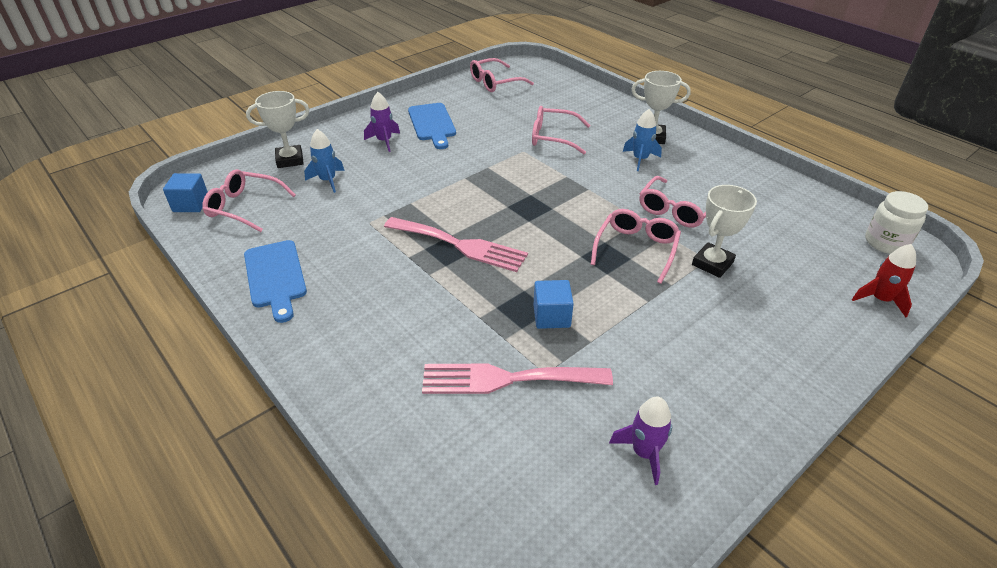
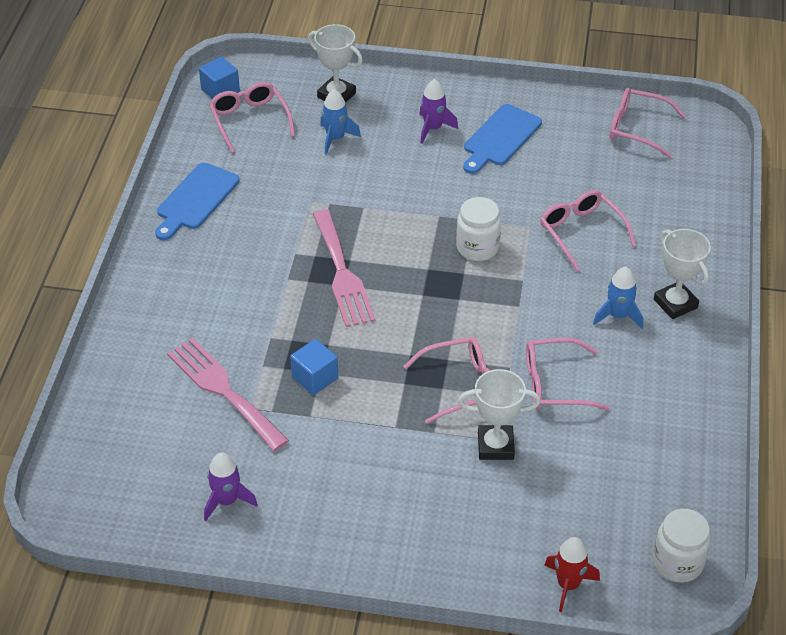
camera: 50 degrees right, 5 degrees up
(514, 178) = (477, 247): none -> white jar

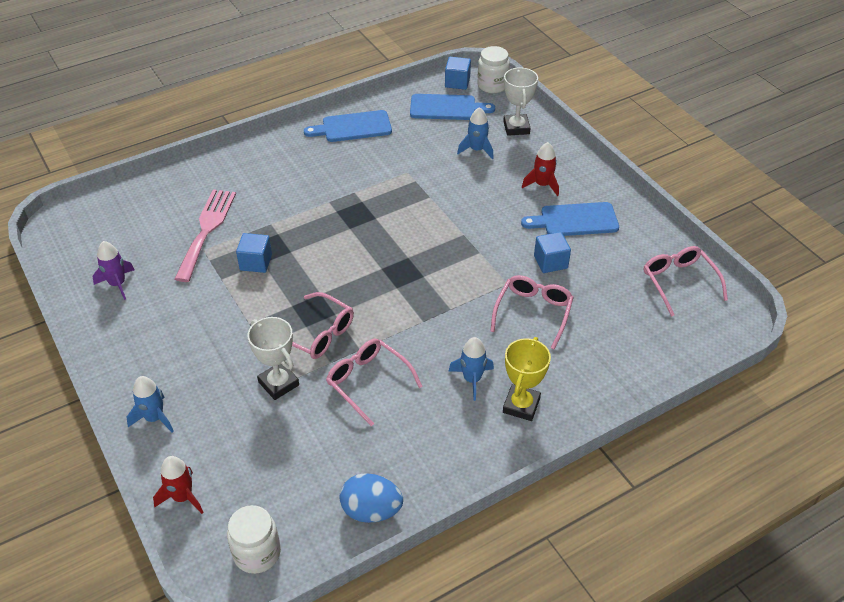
camera: 50 degrees right, 0 degrees up
(249, 120) = (446, 108): pink glasses -> blue cutting board
(342, 273) = (360, 222): pink fork -> none
(433, 128) = (542, 185): purple rocket -> red rocket
(450, 559) = (154, 418): none -> blue rocket
(477, 247) = (455, 269): white jar -> white jar (492, 85)
(534, 184) = (550, 262): none -> blue cube
(675, 303) = (521, 405): white trophy -> yellow trophy
(699, 462) = (371, 510): none -> blue egg

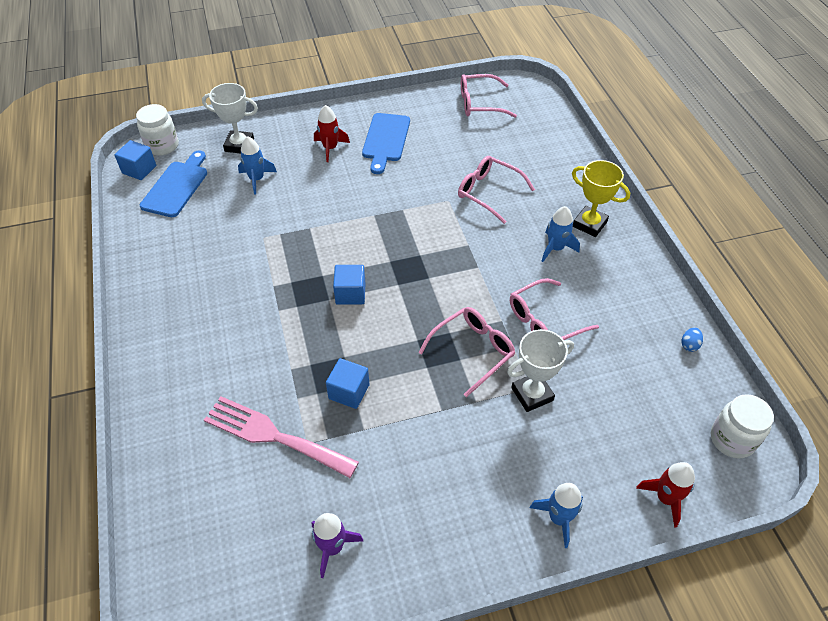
camera: 75 degrees left, 5 degrees up
(353, 127) = (161, 268): blue cutting board -> none
(371, 510) = (689, 345): blue egg -> blue egg, size x0.46
(550, 262) = (431, 167): blue cube -> blue cube (350, 293)

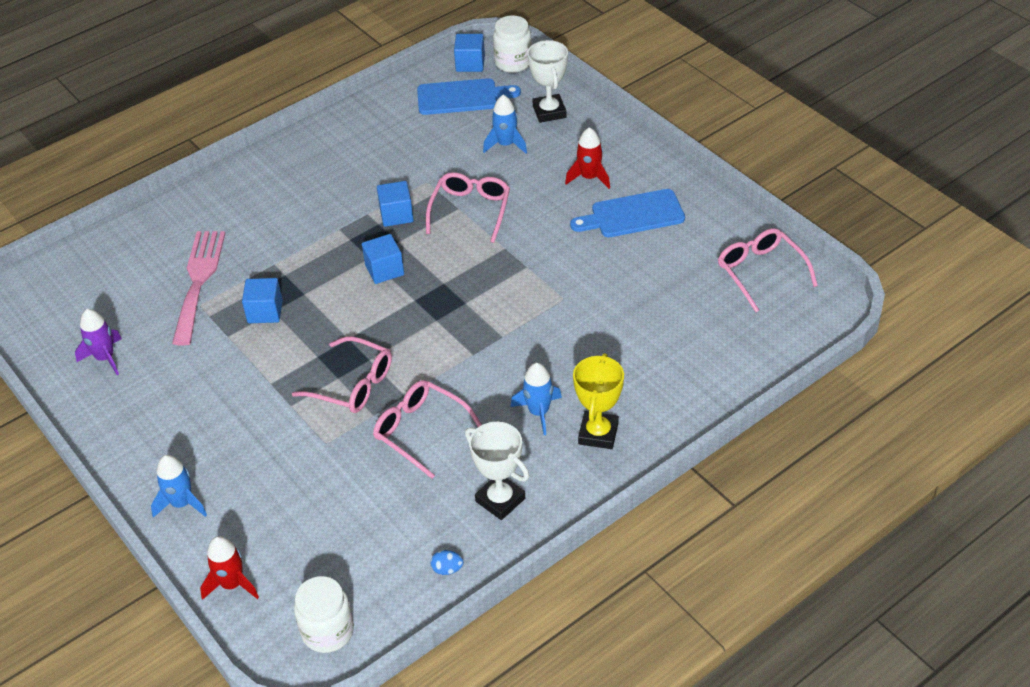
camera: 70 degrees right, 5 degrees down
(289, 267) = (396, 215): none -> blue cube
(488, 192) = (598, 328): pink glasses -> pink glasses (470, 210)
(532, 394) = (318, 446): white trophy -> white trophy (500, 500)

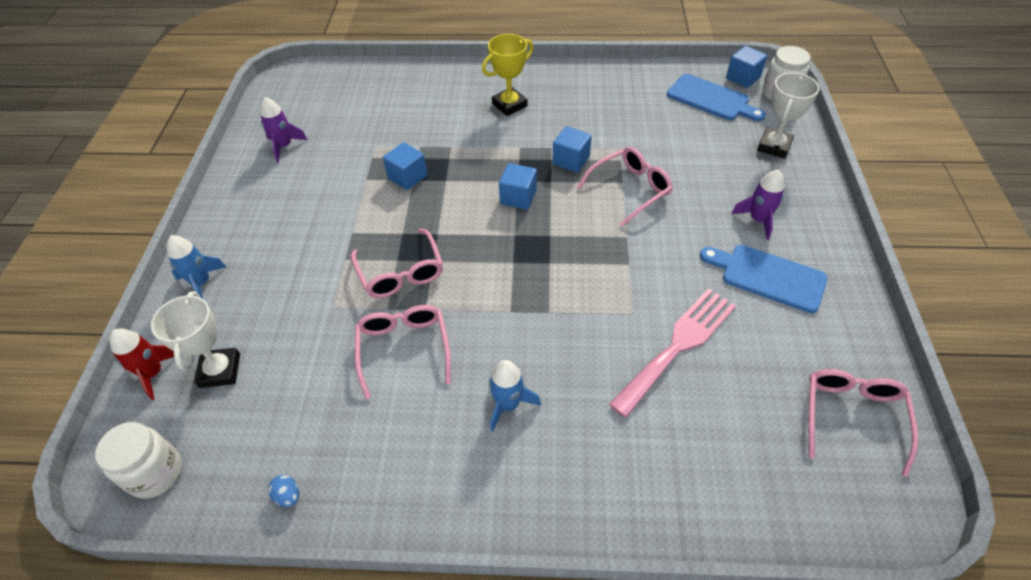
camera: 40 degrees right, 5 degrees up
(198, 281) = (393, 129): pink fork -> pink fork (678, 346)
(500, 500) = (394, 464): white trophy -> white trophy (220, 370)
(506, 144) = (711, 153): blue rocket -> none
(589, 177) = (758, 220): red rocket -> purple rocket
(598, 433) = (537, 468): yellow trophy -> yellow trophy (509, 105)

